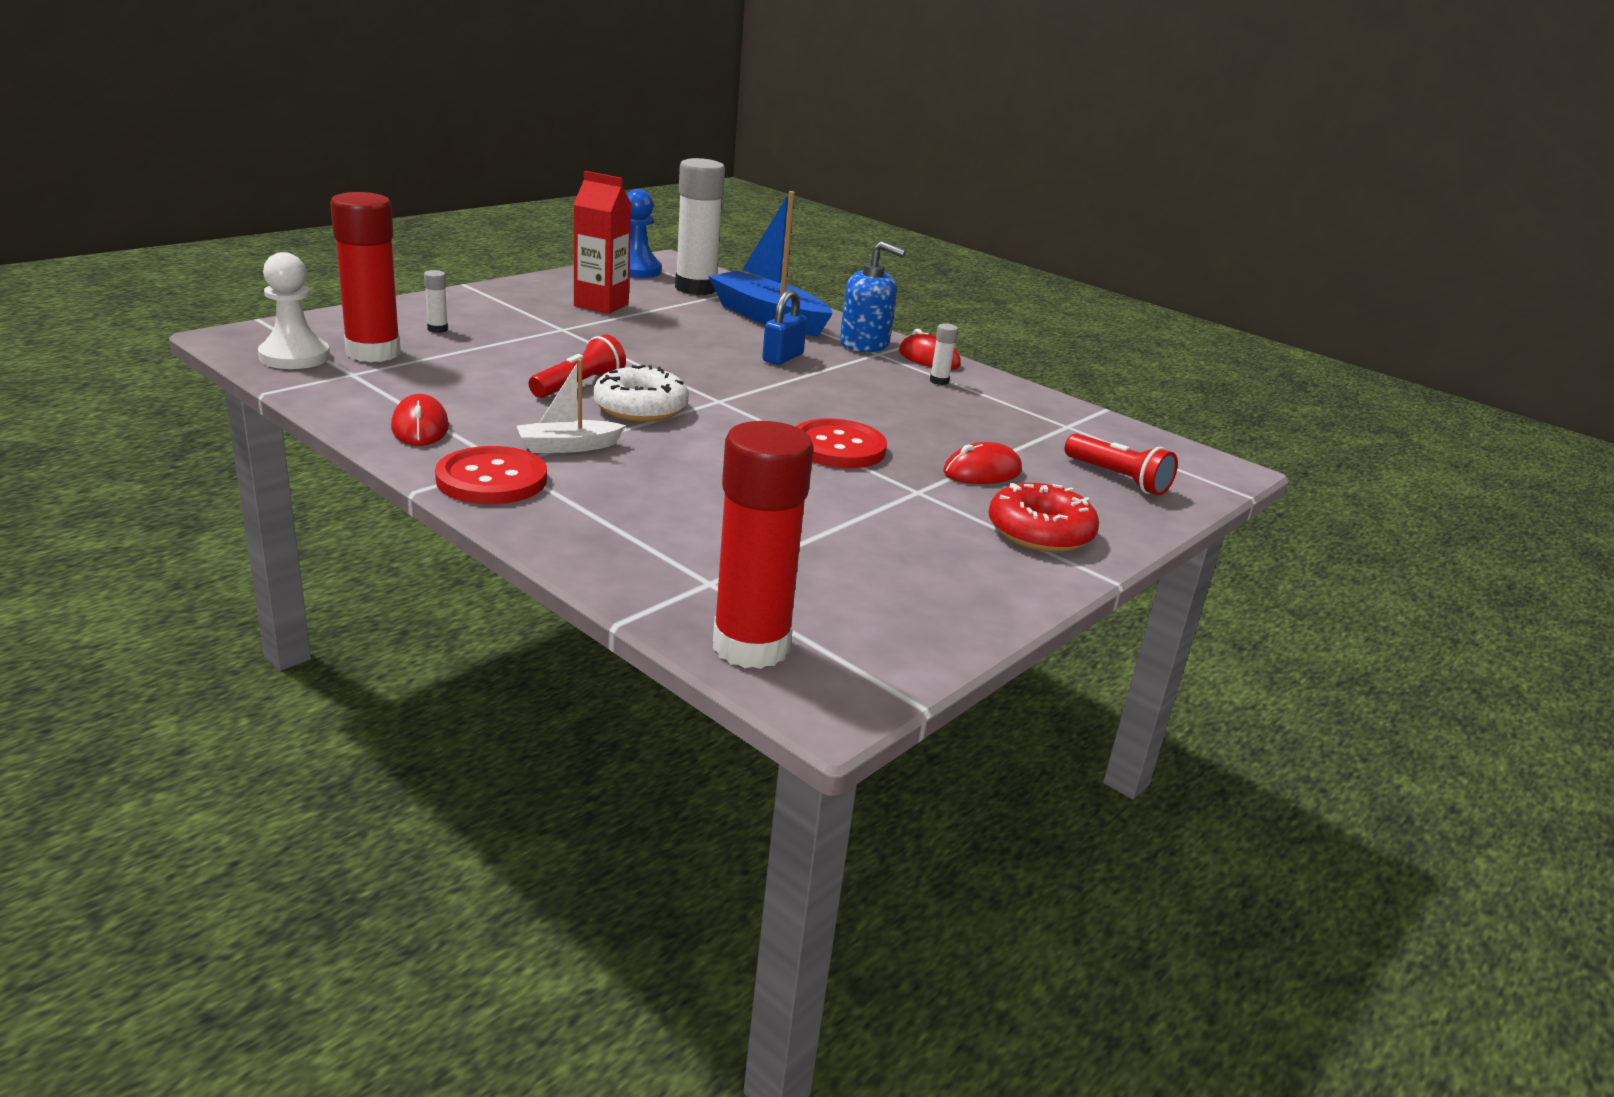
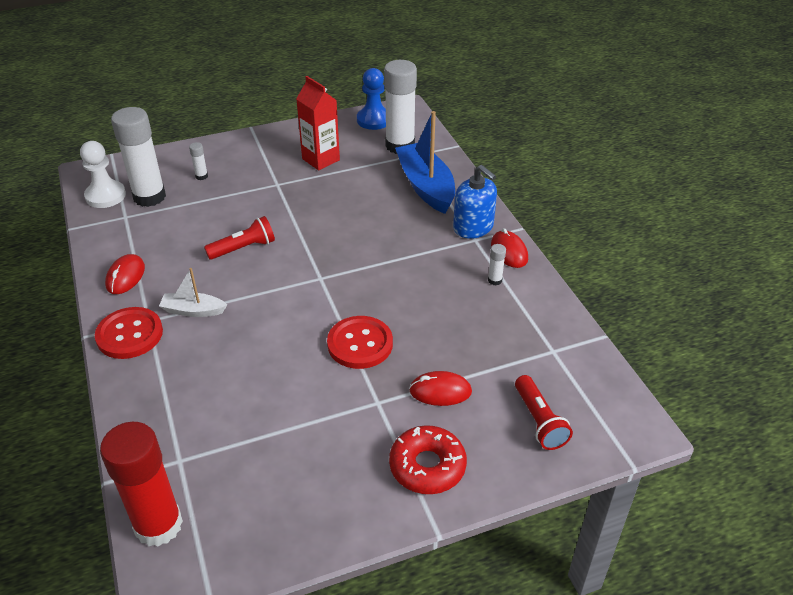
camera: 30 degrees right, 15 degrees up
(373, 353) = (149, 197): red glue stick -> white glue stick
(640, 408) = (264, 278): white donut -> none
(783, 358) = (400, 236): blue padlock -> none

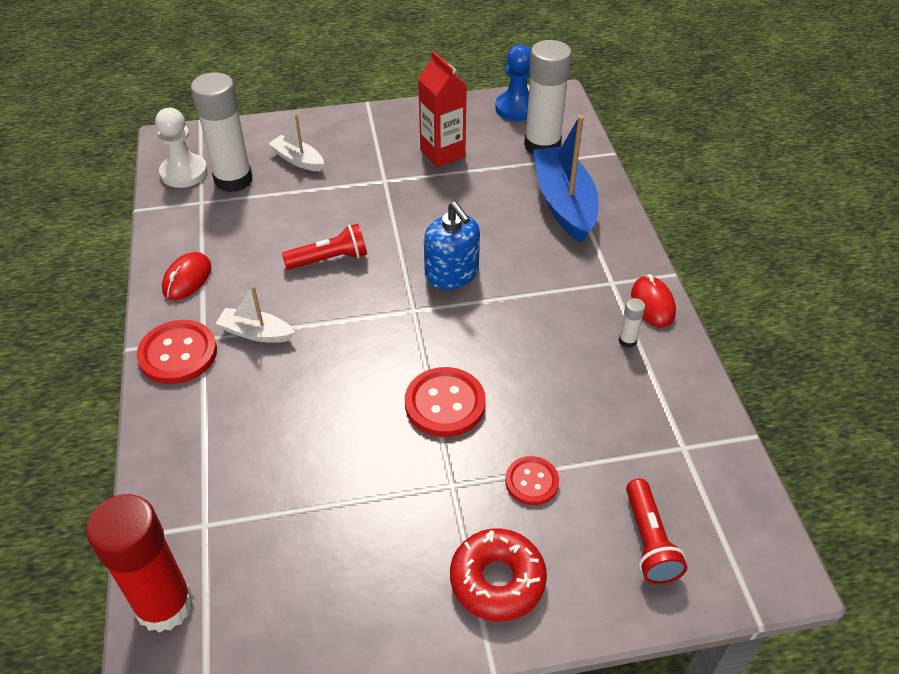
camera: 10 degrees right, 5 degrees up
(201, 176) = (298, 160): white glue stick -> white boat
(440, 391) = (532, 482): red mouse -> red button
(473, 227) = (613, 265): blue soap dispenser -> blue soap dispenser (452, 274)

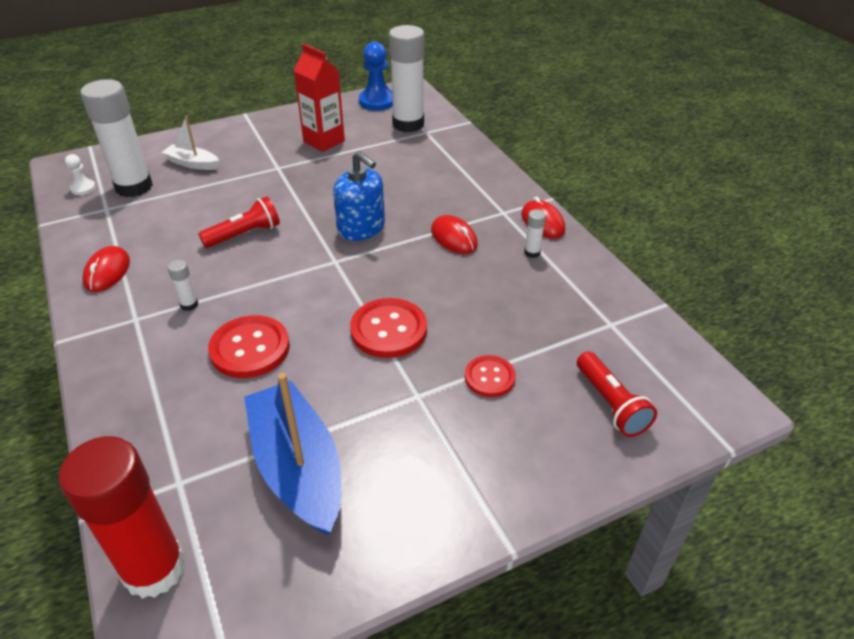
camera: 15 degrees left, 5 degrees down
(178, 354) = (113, 336): red button -> red button (250, 348)
(184, 173) = (83, 188): white pawn -> white pawn, size x0.54
(256, 333) = (189, 305): white boat -> white glue stick
(497, 580) = (487, 467): red donut -> none
(547, 305) = (454, 238): none -> red mouse
(564, 203) = (441, 162): blue boat -> blue boat (298, 468)

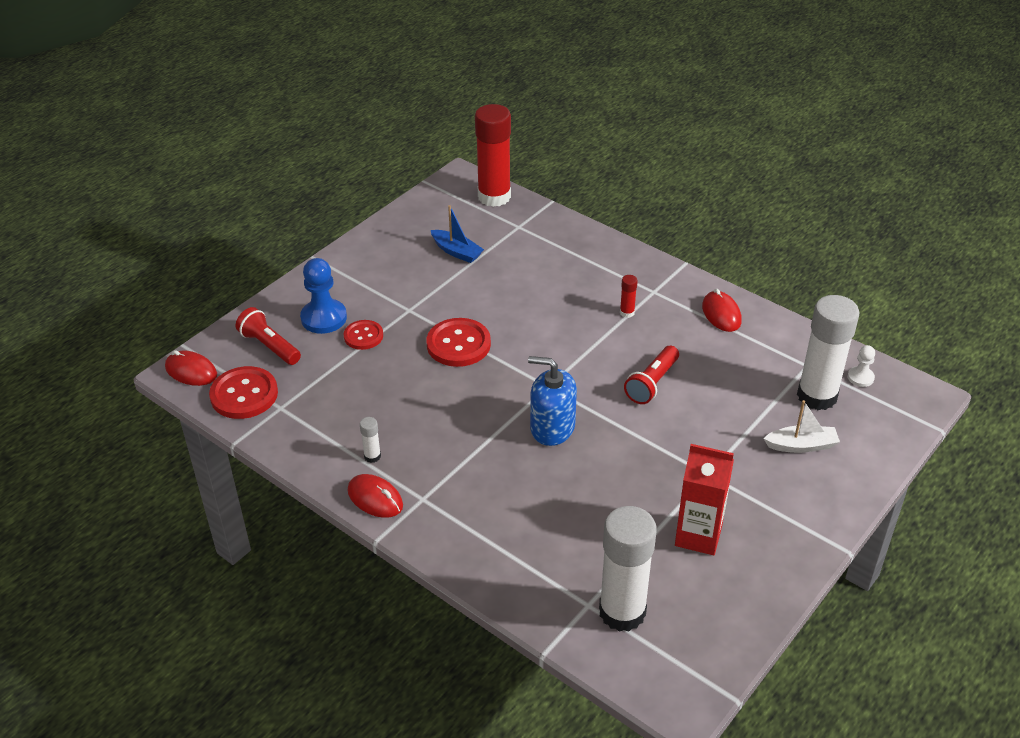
camera: 155 degrees right, 0 degrees up
(189, 305) = (627, 312): white glue stick -> red glue stick
(250, 348) = (549, 300): red button -> red button (244, 394)
(298, 468) = (456, 252): blue boat -> blue boat, size x0.53
(377, 101) = (703, 649): blue pawn -> blue pawn (324, 318)
(454, 238) = (456, 447): red mouse -> red mouse (191, 371)

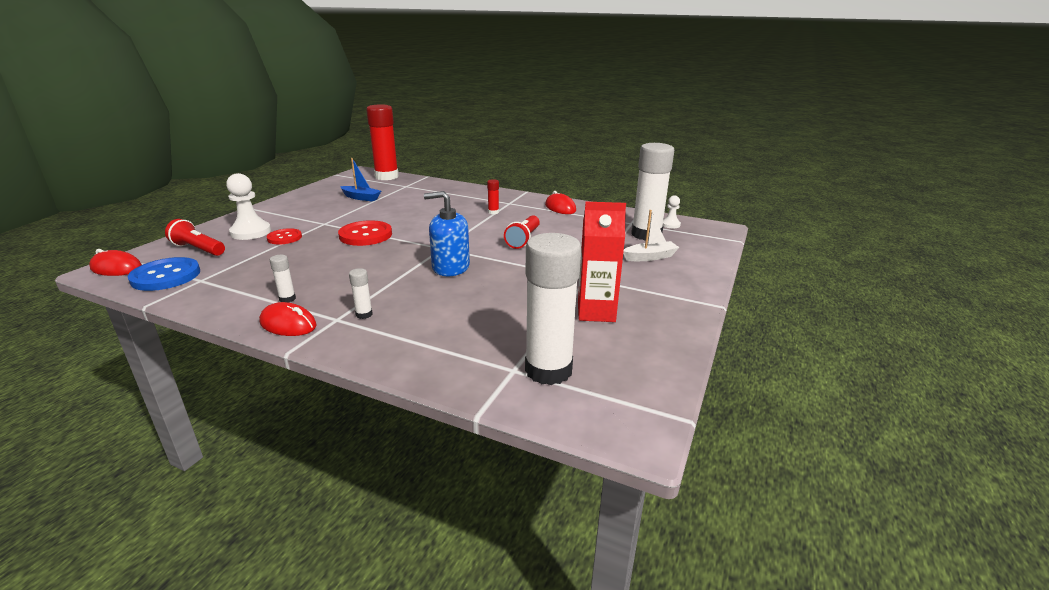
camera: 15 degrees left, 15 degrees down
(244, 394) = (166, 276): red button -> blue button
(324, 318) = (251, 232): blue pawn -> white pawn
(450, 496) = (364, 314): none -> white glue stick

